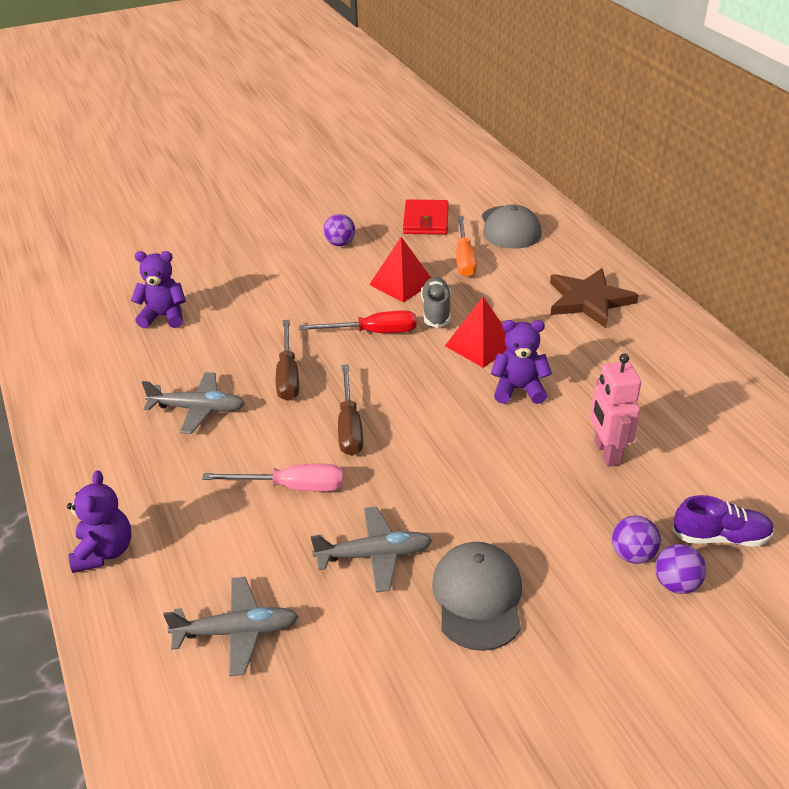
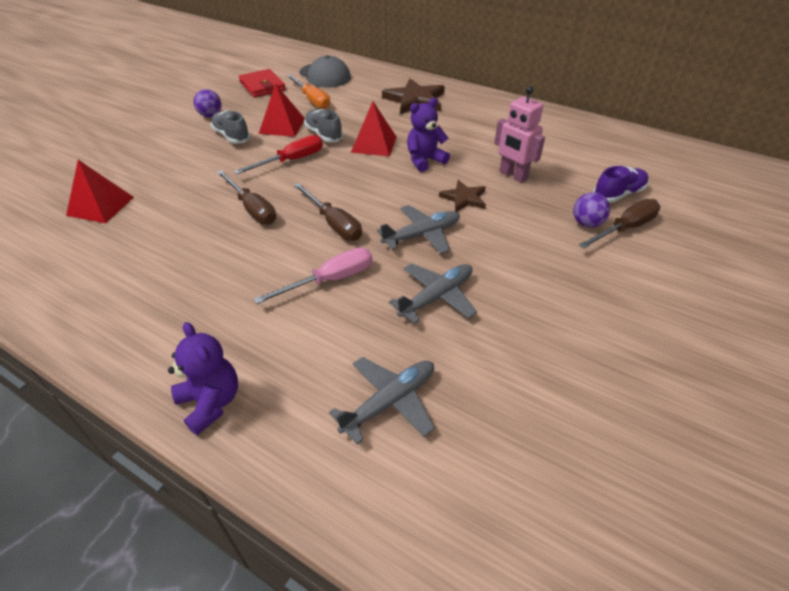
camera: 35 degrees left, 5 degrees up
(164, 316) = (100, 206): purple teddy bear -> red pyramid
(197, 409) = (196, 259): grey plane -> grey plane (422, 235)
(339, 278) = (231, 136): none -> grey shoe
(478, 598) = (530, 290): grey cap -> none
(516, 457) = (464, 198): none -> brown star
(676, 584) = (625, 228): purple ball -> brown screwdriver

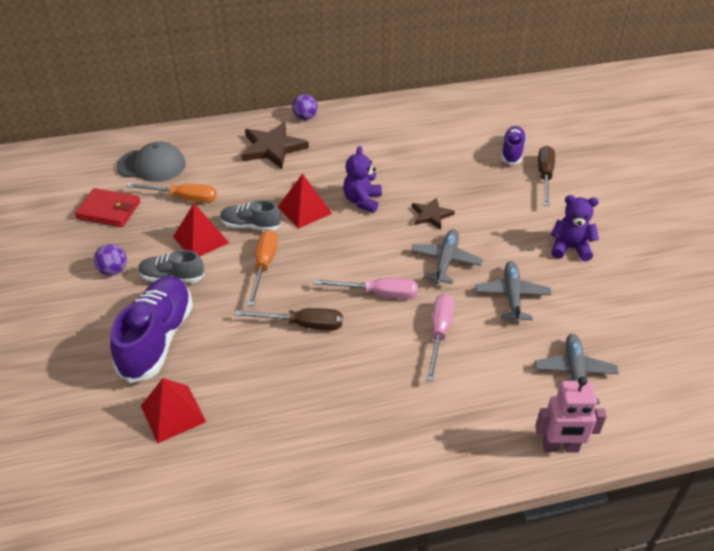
camera: 45 degrees left, 0 degrees up
(166, 162) = (157, 339): none -> purple shoe
(211, 403) = (493, 456): purple teddy bear -> purple teddy bear (570, 248)
(291, 161) = (264, 266): red screwdriver -> orange screwdriver
(333, 223) = (378, 293): brown screwdriver -> pink screwdriver
(513, 175) = (435, 176): pink robot -> pink robot (560, 447)
(586, 224) = (522, 186): purple ball -> purple ball (305, 117)

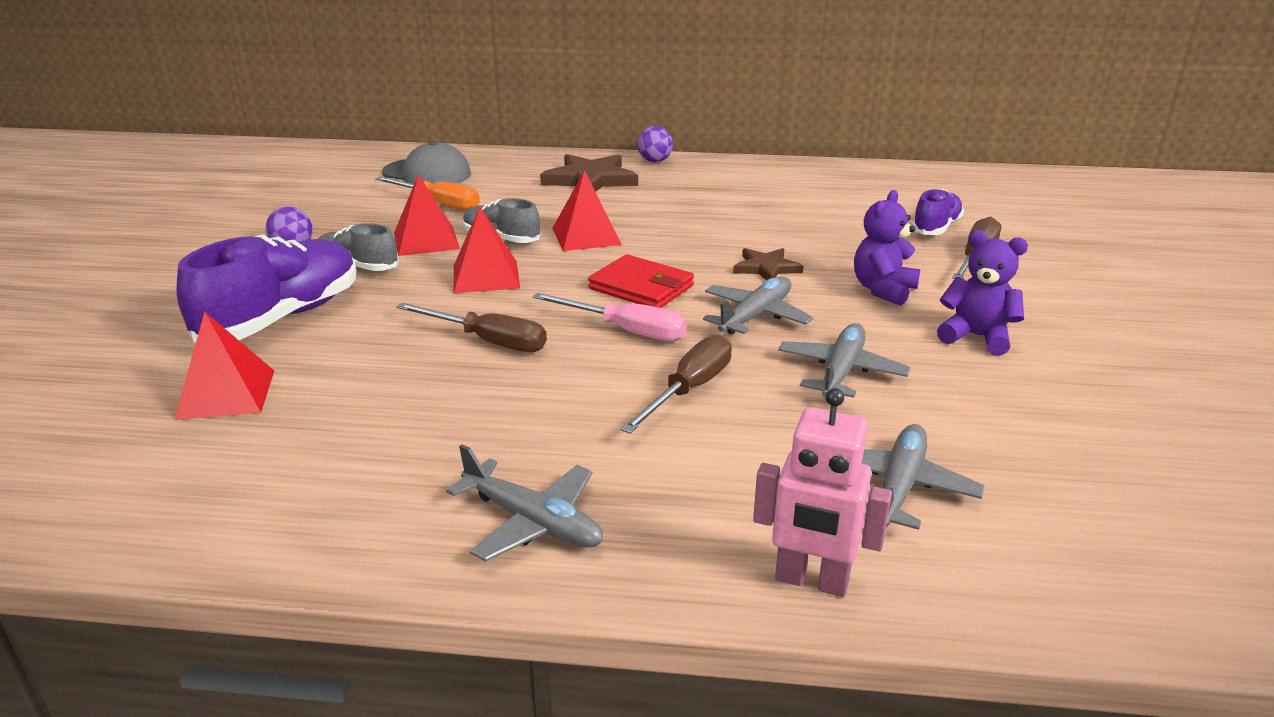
camera: 20 degrees right, 15 degrees down
(109, 210) = (340, 200): red wallet -> red wallet (641, 287)
(264, 266) = (486, 276): orange screwdriver -> red pyramid
(362, 201) = (674, 240): purple teddy bear -> purple teddy bear (883, 290)
(410, 453) = (532, 522): none -> grey plane
(439, 333) = (689, 390): pink screwdriver -> brown screwdriver

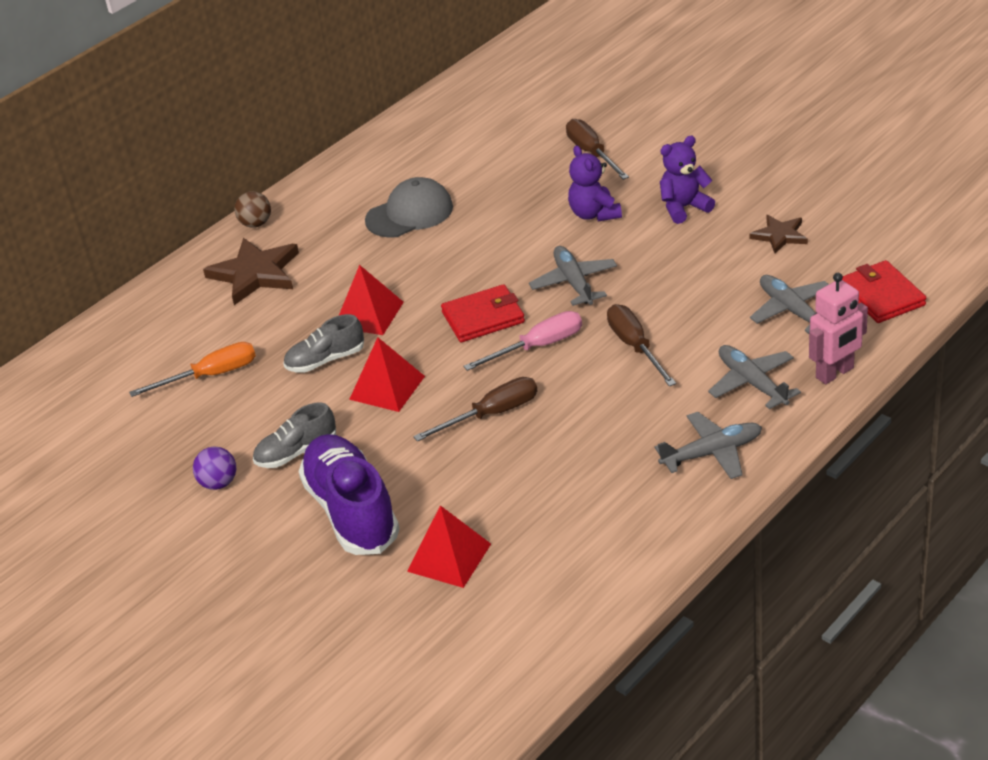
camera: 50 degrees left, 10 degrees up
(426, 240) = (284, 402): red pyramid -> none
(427, 173) = (125, 365): grey cap -> grey cap (409, 213)
(655, 161) = (256, 224): purple ball -> brown ball
(766, 268) = (513, 249): brown star -> brown star (780, 235)
(840, 372) = (671, 279): grey plane -> grey plane (752, 383)
(936, 228) = (533, 146): purple shoe -> none
(1043, 564) = (881, 296): none -> red wallet

